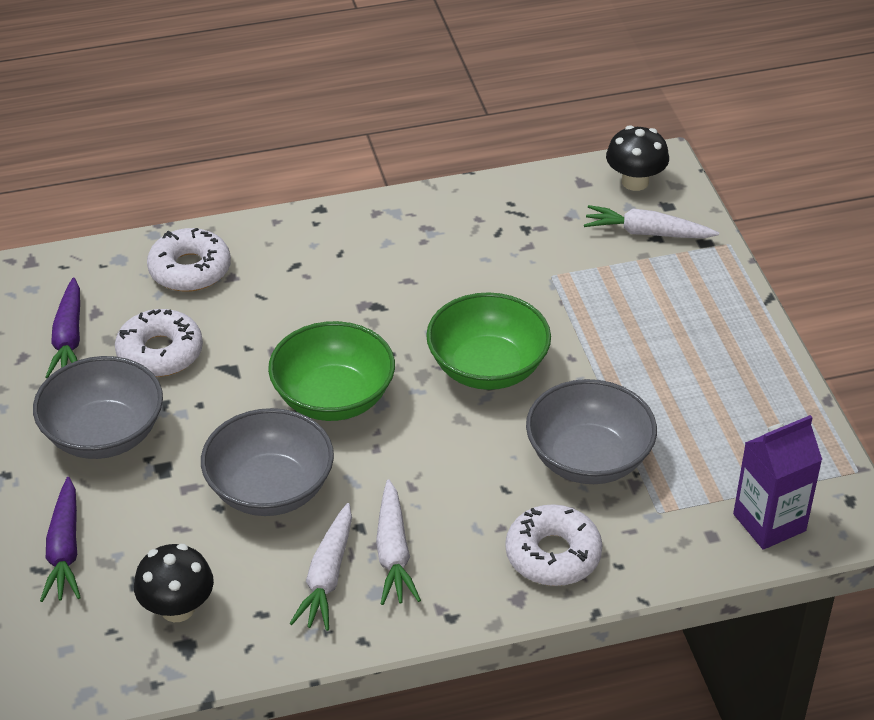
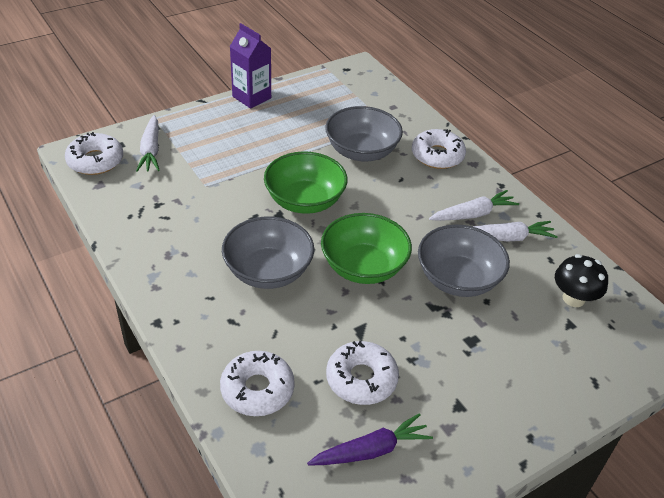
camera: 110 degrees left, 0 degrees up
(64, 550) = (571, 373): purple carrot -> none
(104, 434) = (460, 387): grey bowl -> grey bowl (268, 271)
(635, 182) = (95, 161): black mushroom -> white donut
(769, 522) = (374, 90): purple carton -> purple carton (251, 97)

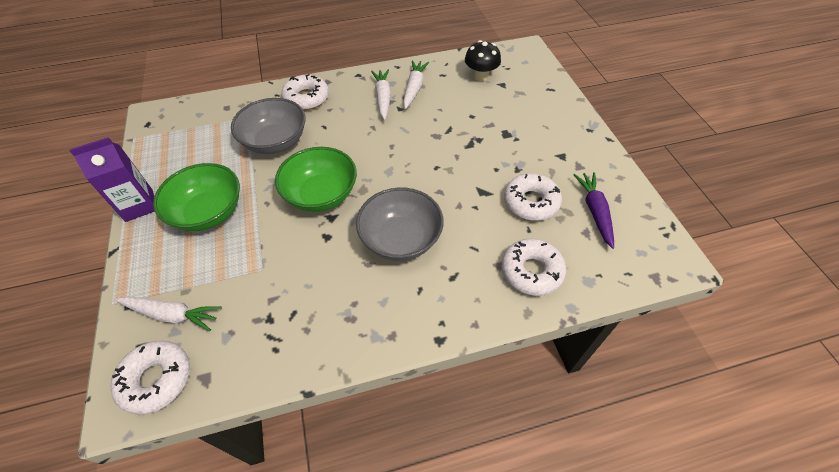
camera: 70 degrees left, 10 degrees up
(363, 267) = (417, 174): green bowl -> green bowl (209, 212)
(458, 279) = (447, 124): grey bowl -> none

